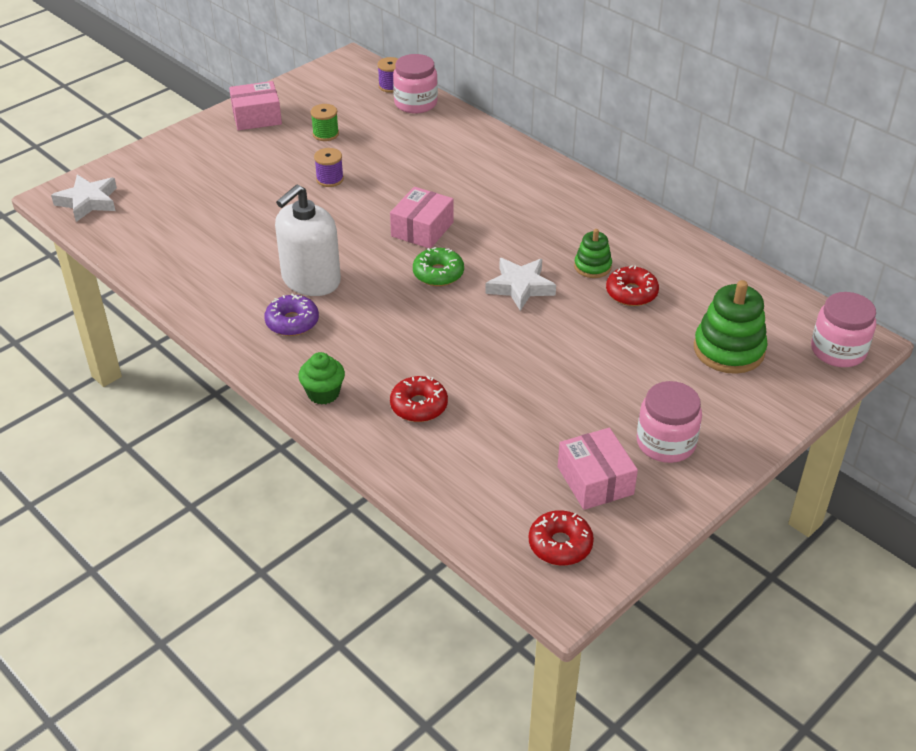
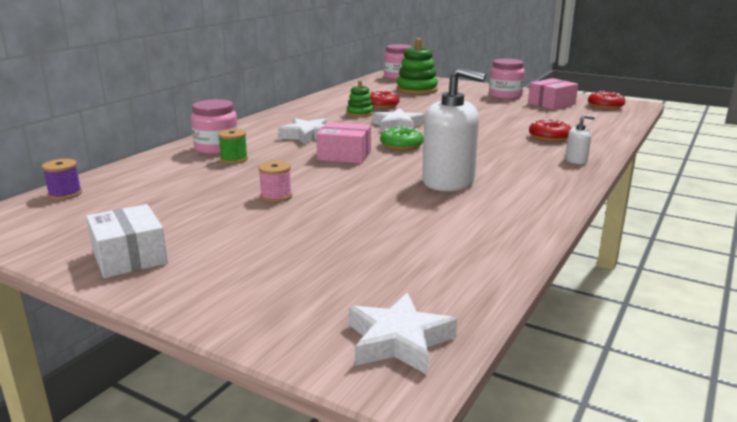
camera: 105 degrees left, 20 degrees down
(257, 117) = (129, 257): pink box -> white box
(292, 322) = (511, 180): purple donut -> none
(323, 393) = (576, 160): green cupcake -> white soap dispenser
(325, 134) = (178, 211): green spool -> green spool (234, 159)
(330, 179) = (276, 196): purple spool -> pink spool
(415, 103) = (111, 179): pink jar -> pink jar (217, 148)
(503, 213) = (307, 136): none -> white star

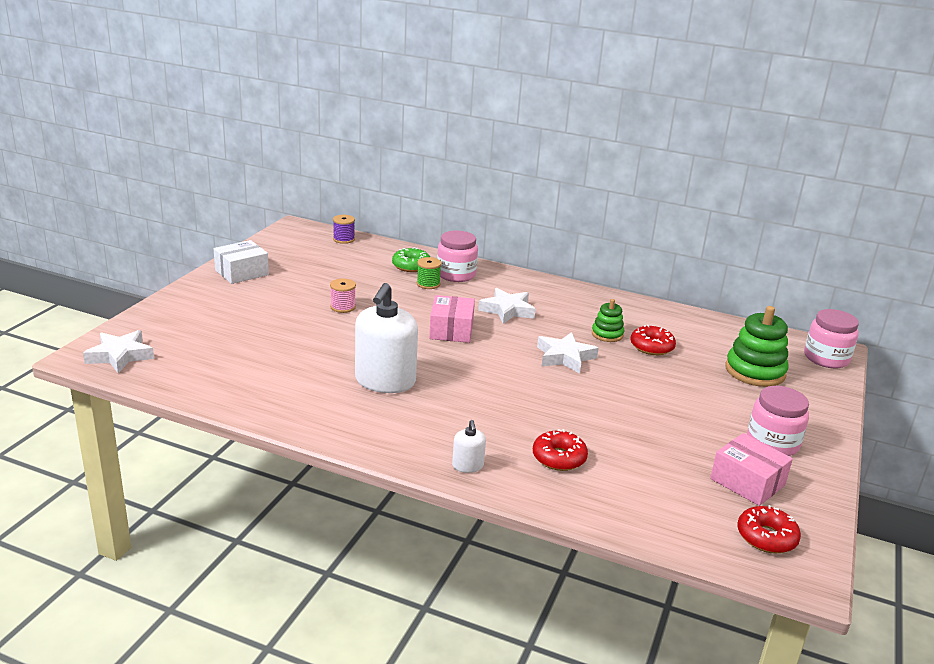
camera: 80 degrees right, 5 degrees up
(401, 145) = (491, 359): green donut -> green donut (411, 266)

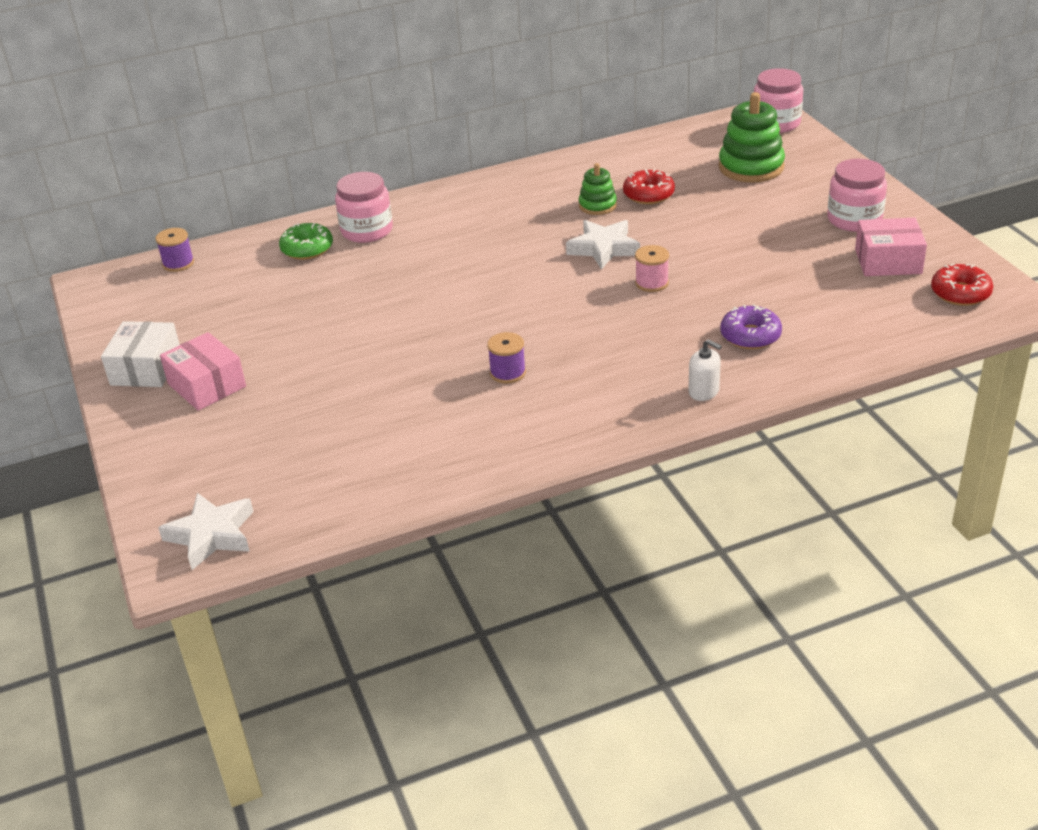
camera: 40 degrees left, 10 degrees up
(343, 307) = (328, 333): pink spool -> pink spool (652, 283)
(385, 381) = (508, 373): white soap dispenser -> purple spool
(428, 284) = (360, 257): green spool -> none
(451, 330) = (469, 287): pink box -> pink box (207, 385)
(507, 310) = (479, 236): white star -> none
(559, 458) = (750, 336): red donut -> purple donut

